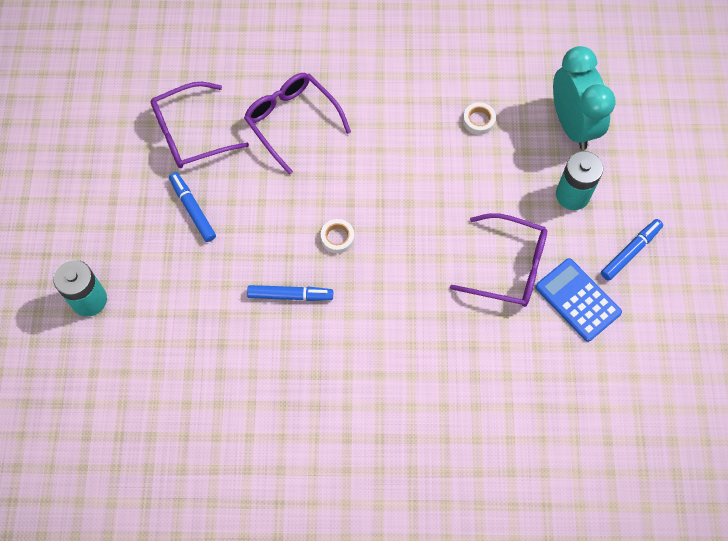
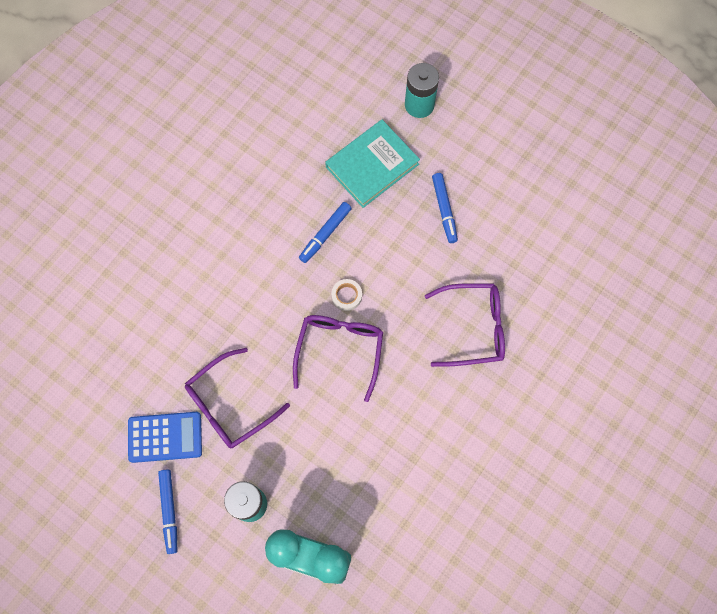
camera: 125 degrees right, 5 degrees up
(187, 300) = (372, 165): none -> turquoise book
(190, 133) = (513, 245): purple glasses -> purple glasses (340, 350)
(193, 209) = (444, 210): blue marker -> blue marker turned 75 degrees clockwise
(478, 120) = (371, 479): white tape -> none

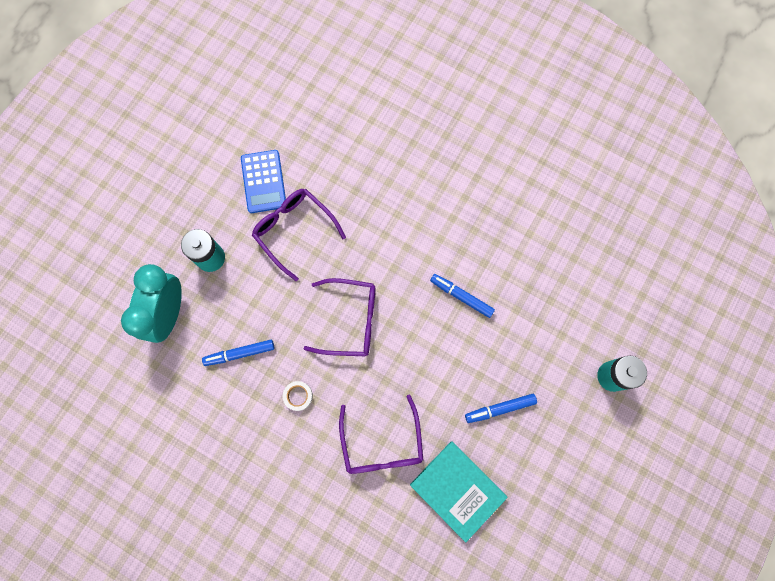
camera: 85 degrees right, 5 degrees up
(169, 511) = (202, 194): blue marker -> blue marker (239, 353)
(346, 296) = (402, 322): white tape -> white tape (298, 396)
(372, 165) = (538, 334): turquoise book -> turquoise book (457, 490)

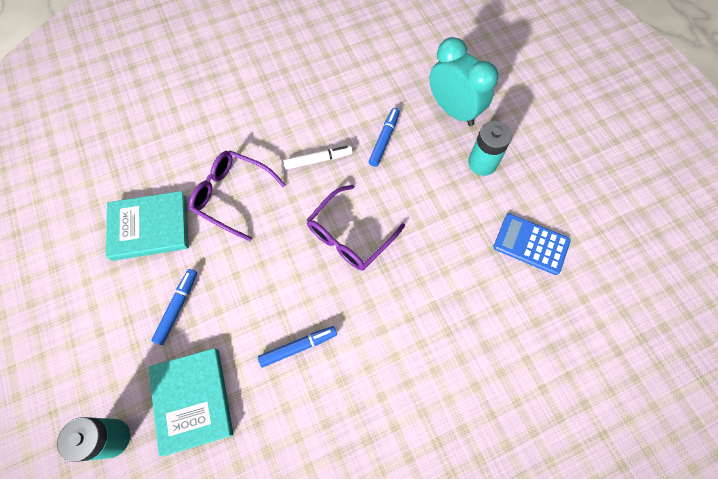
camera: 125 degrees right, 10 degrees down
(294, 230) = (465, 241): purple glasses -> none
(298, 396) = (318, 160): white tape -> white marker
(549, 341) = (193, 400): none -> turquoise book

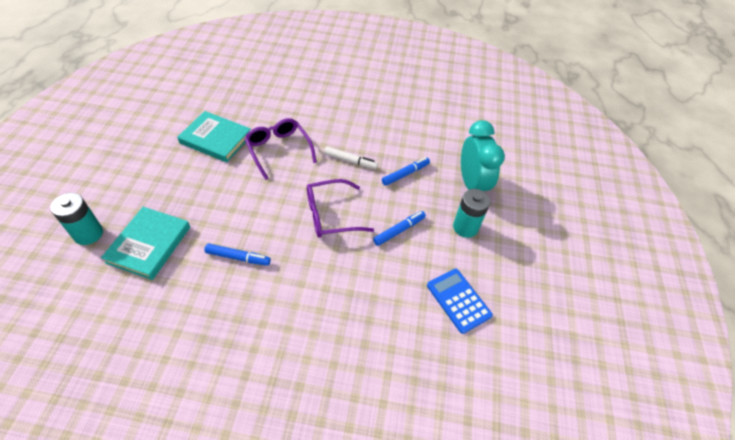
camera: 30 degrees right, 15 degrees down
(177, 308) = (190, 189): blue marker -> blue marker (399, 230)

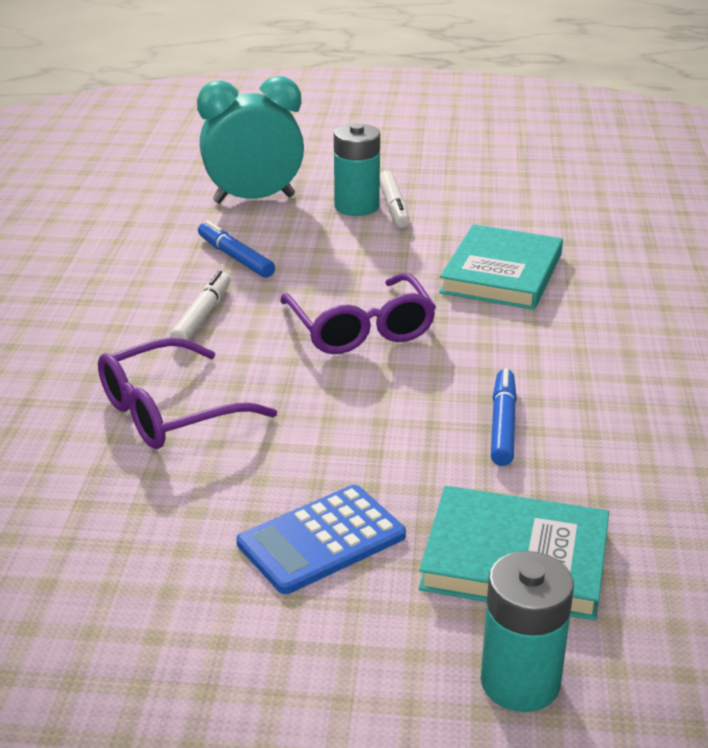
camera: 90 degrees left, 20 degrees down
(216, 139) = (127, 520): turquoise book -> turquoise book (502, 273)
(399, 230) = (380, 261): blue marker -> none
(458, 300) = (503, 214): blue calculator -> blue calculator (321, 540)
(466, 244) = (393, 206): none -> white marker

